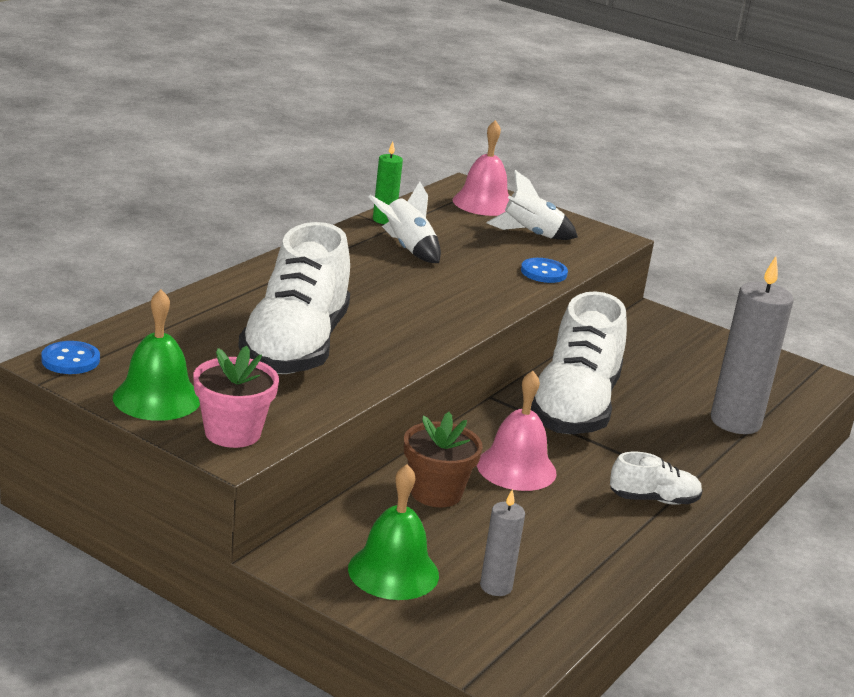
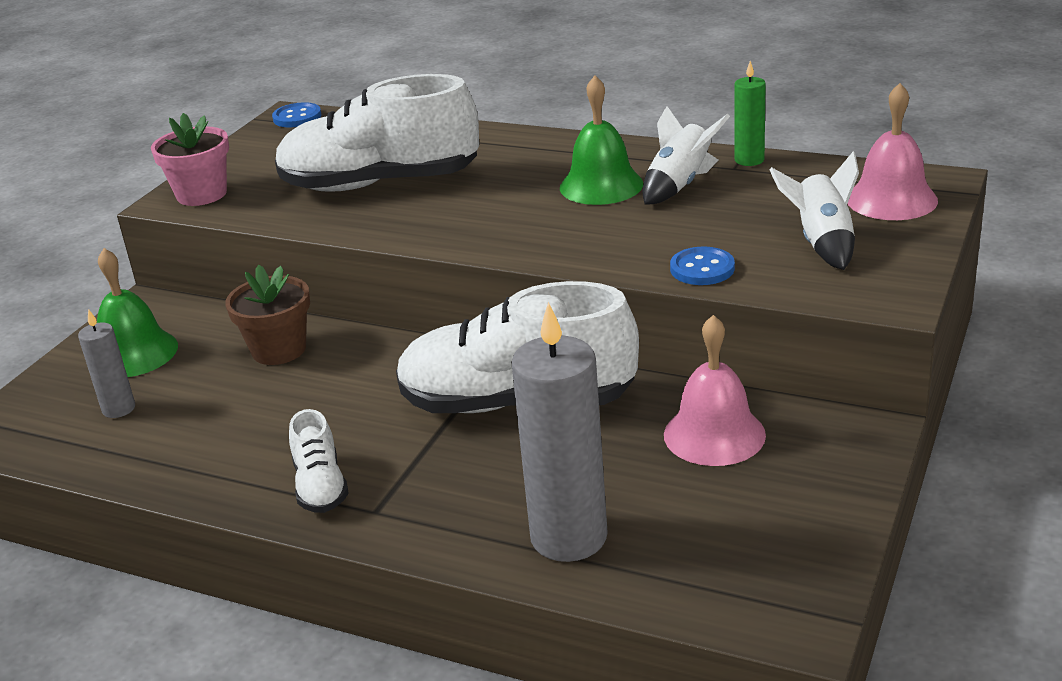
camera: 85 degrees right, 5 degrees up
(157, 398) = (249, 157): green bell -> green bell (601, 185)
(516, 468) = (349, 386): pink bell -> pink bell (714, 434)

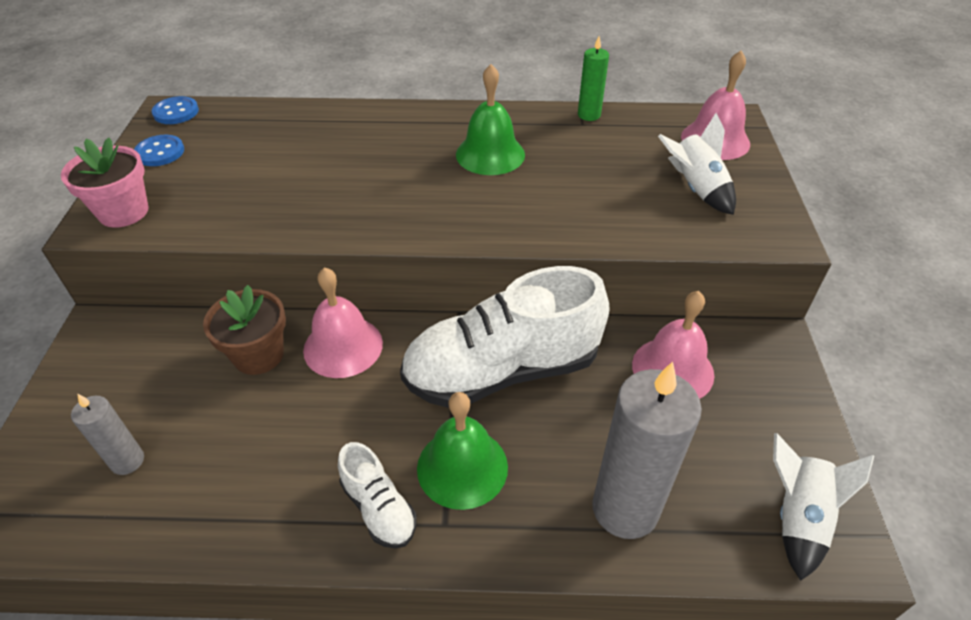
camera: 25 degrees left, 15 degrees up
(134, 353) = (112, 388): green bell -> green bell (462, 467)
(365, 356) = (343, 346): none -> pink bell
(380, 184) = (296, 177): white shoe -> none
(679, 185) = (552, 146): white rocket -> white rocket (798, 517)
(702, 269) = (624, 229): blue button -> blue button (160, 152)

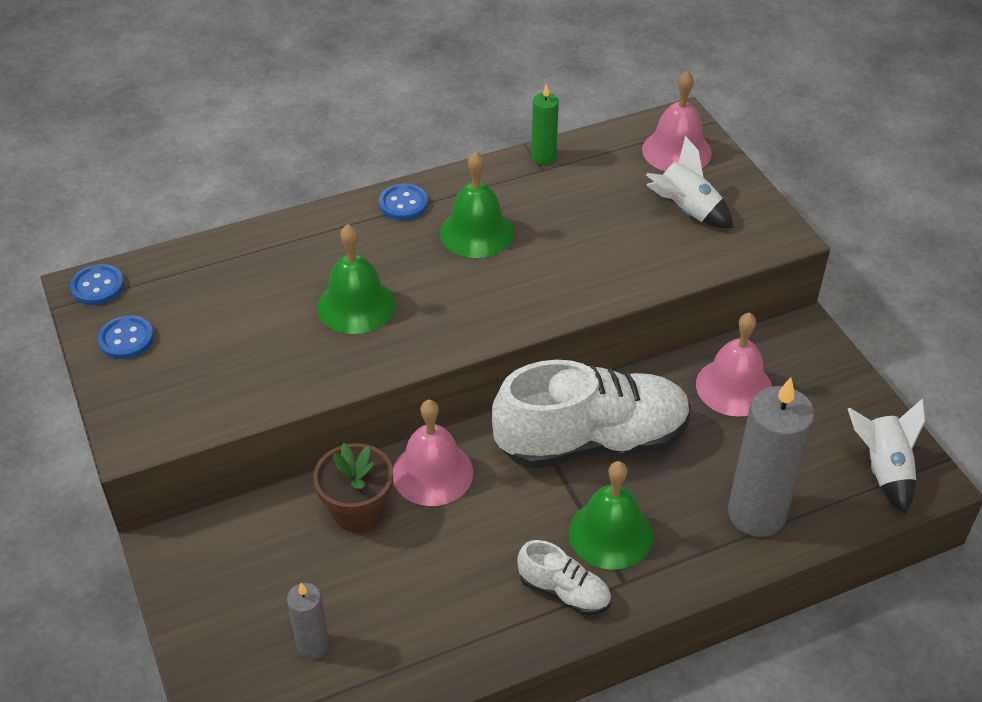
camera: 25 degrees left, 0 degrees up
(123, 212) = (152, 416): pink flower pot -> none
(348, 180) = (356, 305): none -> green bell
(446, 118) = (403, 204): none -> blue button
(502, 370) = (592, 441): white shoe -> white shoe turned 150 degrees counterclockwise

